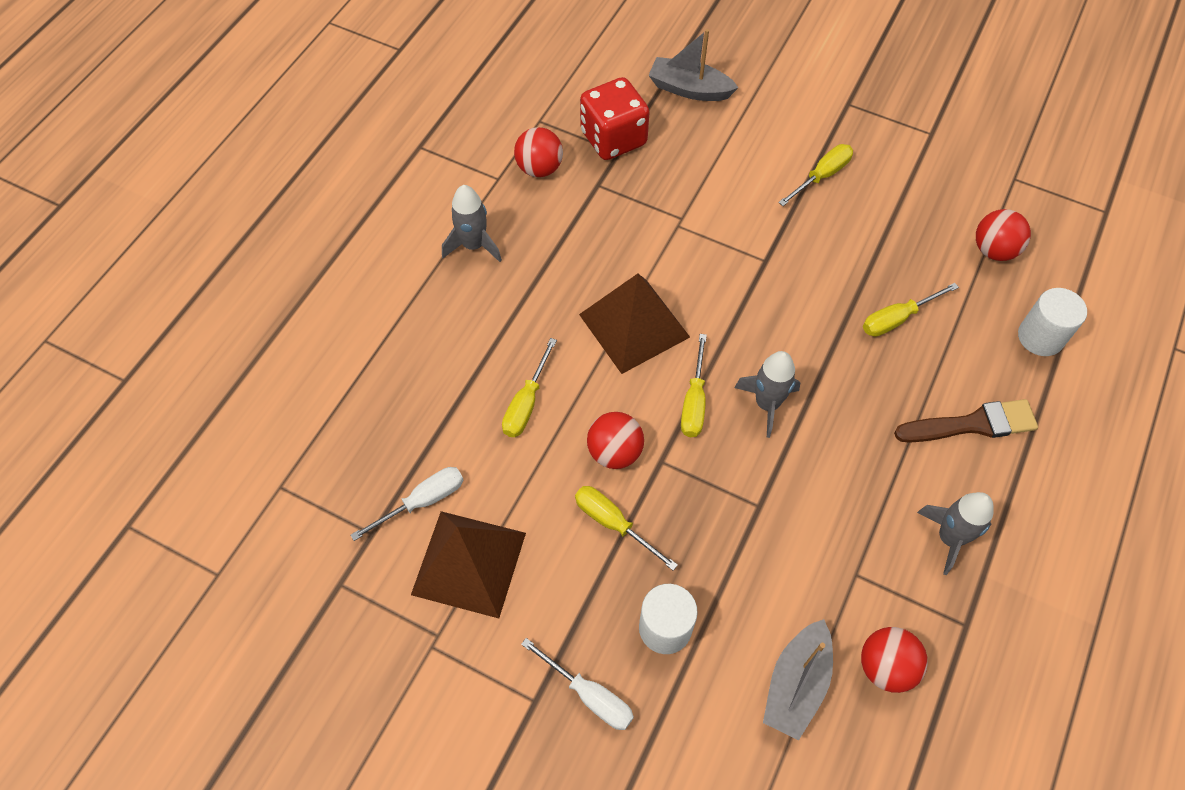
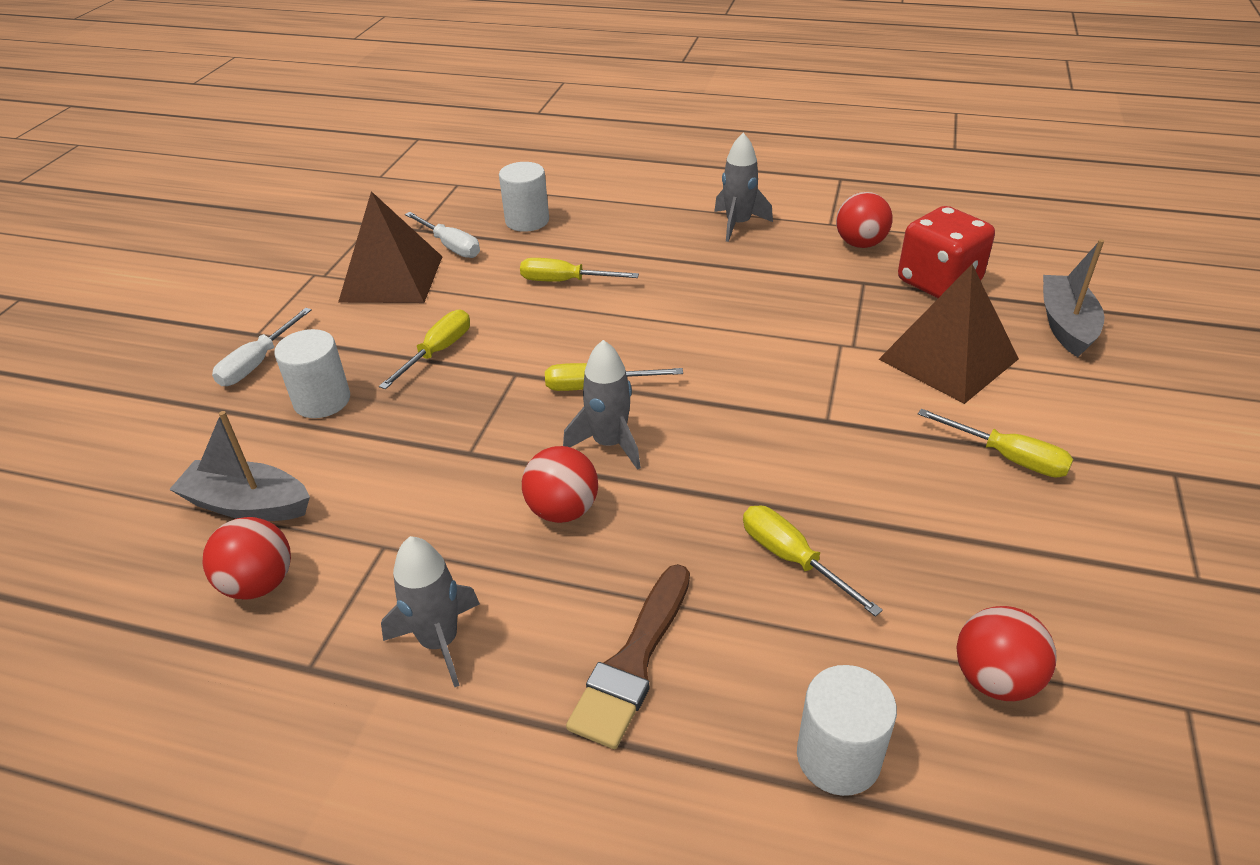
camera: 80 degrees right, 20 degrees down
(396, 422) = (527, 221): none -> white cylinder
(614, 452) = (520, 341): red ball -> red ball (563, 510)
(634, 326) = (683, 332): brown pyramid -> brown pyramid (948, 359)
(972, 424) = (633, 661): brown brush -> brown brush turned 45 degrees clockwise

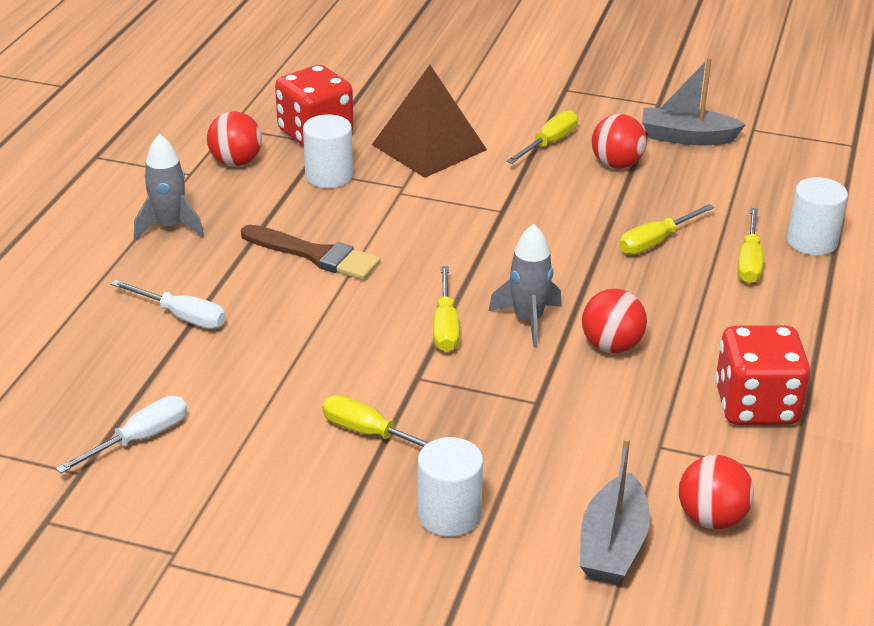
camera: 90 degrees left, 5 degrees down
(258, 363) = (369, 583): white screwdriver -> white screwdriver (182, 316)
(392, 278) = (204, 485): brown pyramid -> none
(439, 641) = (756, 405): grey rocket -> red dice
(527, 221) = (98, 376): white cylinder -> white cylinder (329, 176)
(565, 281) = (251, 346): yellow screwdriver -> yellow screwdriver (749, 261)
(633, 661) = (757, 314): brown brush -> brown brush (315, 255)
(994, 679) = (745, 182): red ball -> red ball (616, 164)
(1066, 325) = (392, 91): grey boat -> grey boat (687, 137)

